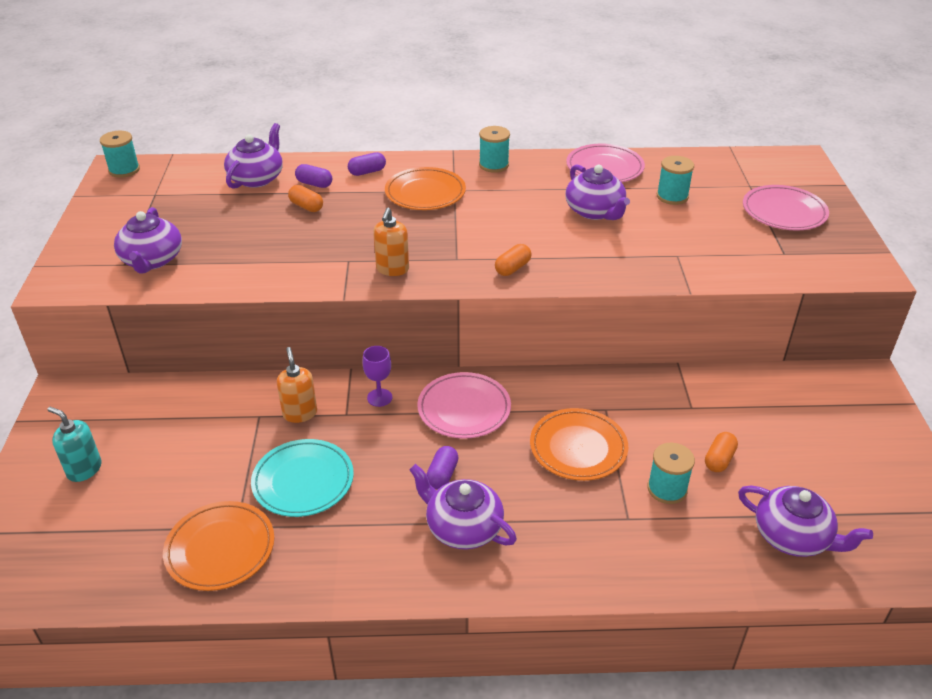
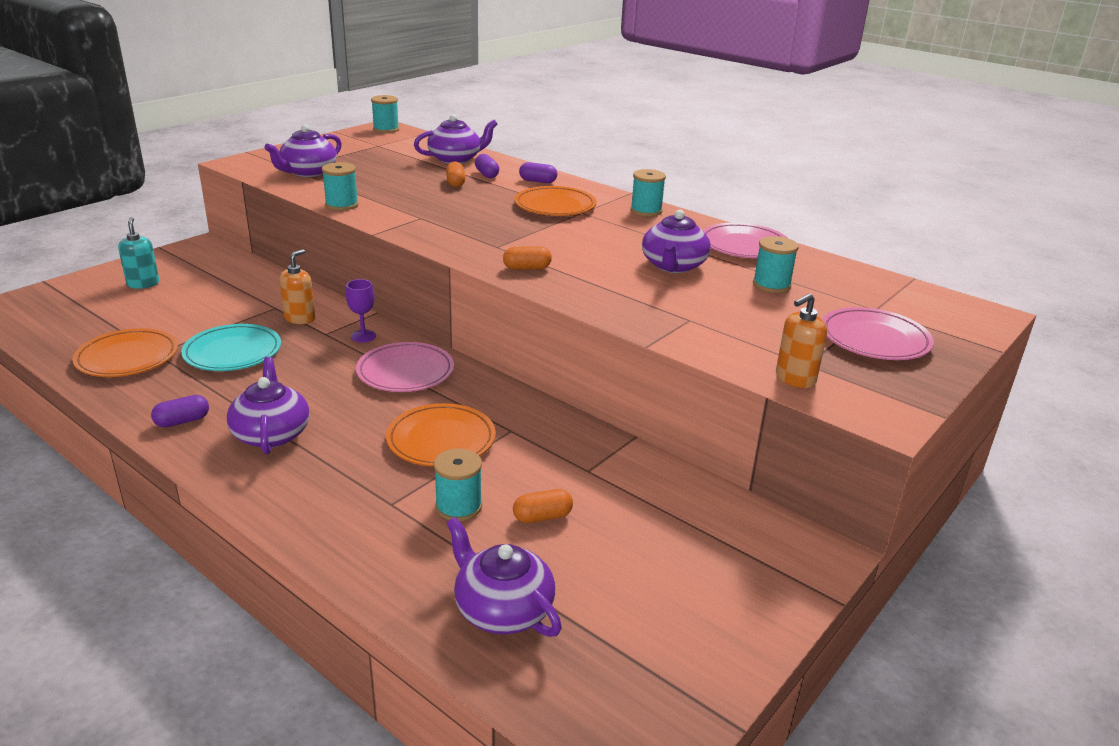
camera: 40 degrees right, 10 degrees down
(258, 282) = (342, 205): none -> turquoise spool
(392, 269) = (439, 233): orange soap dispenser -> orange soap dispenser (795, 379)
(442, 475) = (317, 398): purple capsule -> purple capsule (182, 421)
(793, 537) = (502, 609): purple teapot -> purple teapot turned 150 degrees clockwise

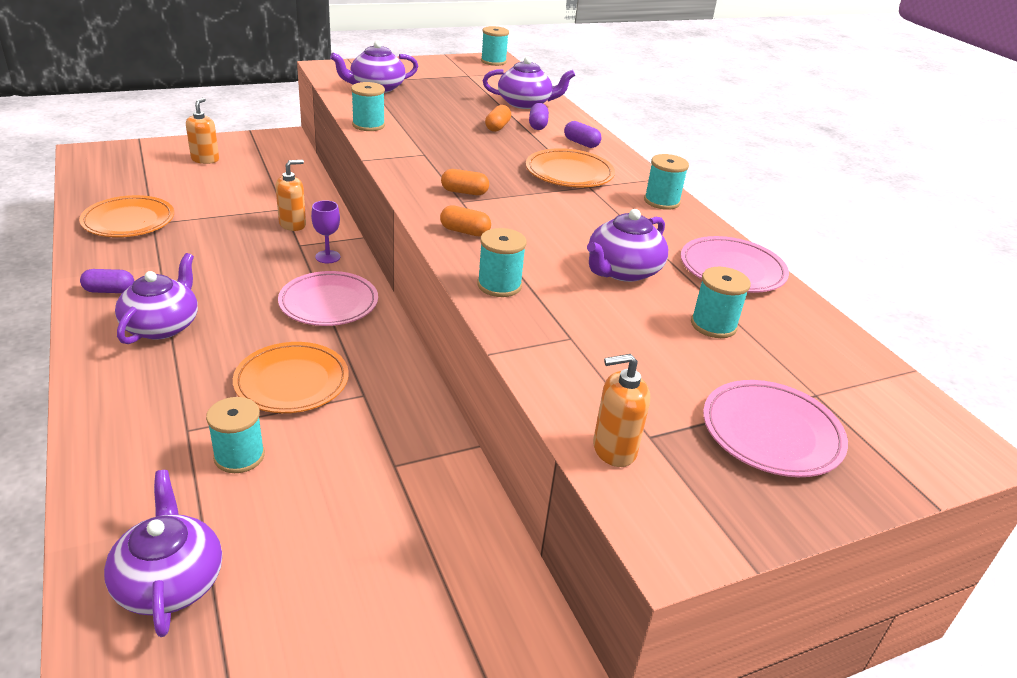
camera: 25 degrees right, 5 degrees up
(143, 284) = (205, 159): turquoise soap dispenser -> orange soap dispenser
(233, 352) = (209, 240): turquoise plate -> none
(542, 517) = (302, 498): orange capsule -> orange capsule (464, 192)
(599, 299) = (499, 285): none -> turquoise spool

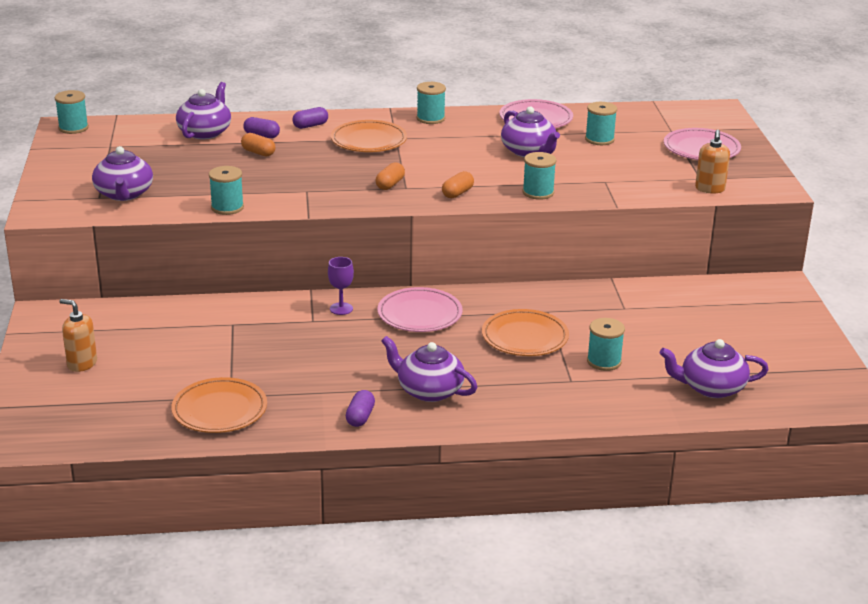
camera: 70 degrees left, 5 degrees down
(293, 224) = (270, 321): orange soap dispenser -> none

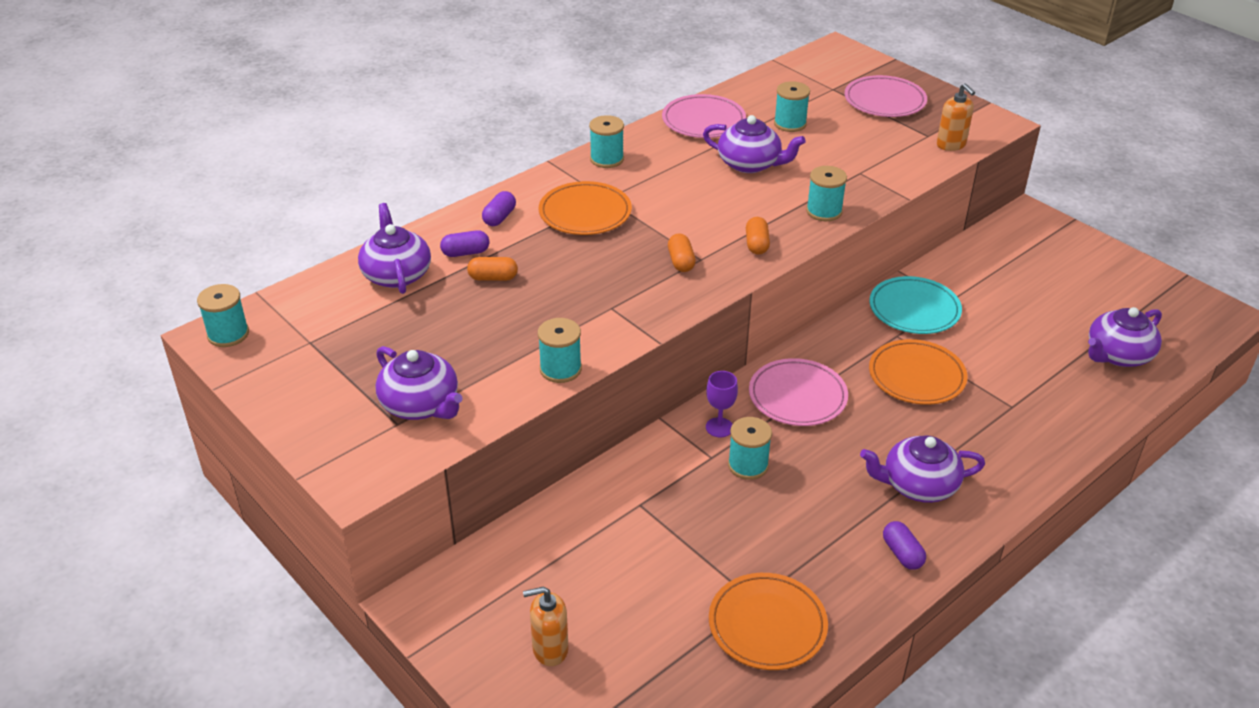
camera: 35 degrees left, 10 degrees up
(585, 302) = (914, 309): none -> turquoise plate
(604, 361) = (1009, 370): turquoise spool -> turquoise spool (748, 465)

